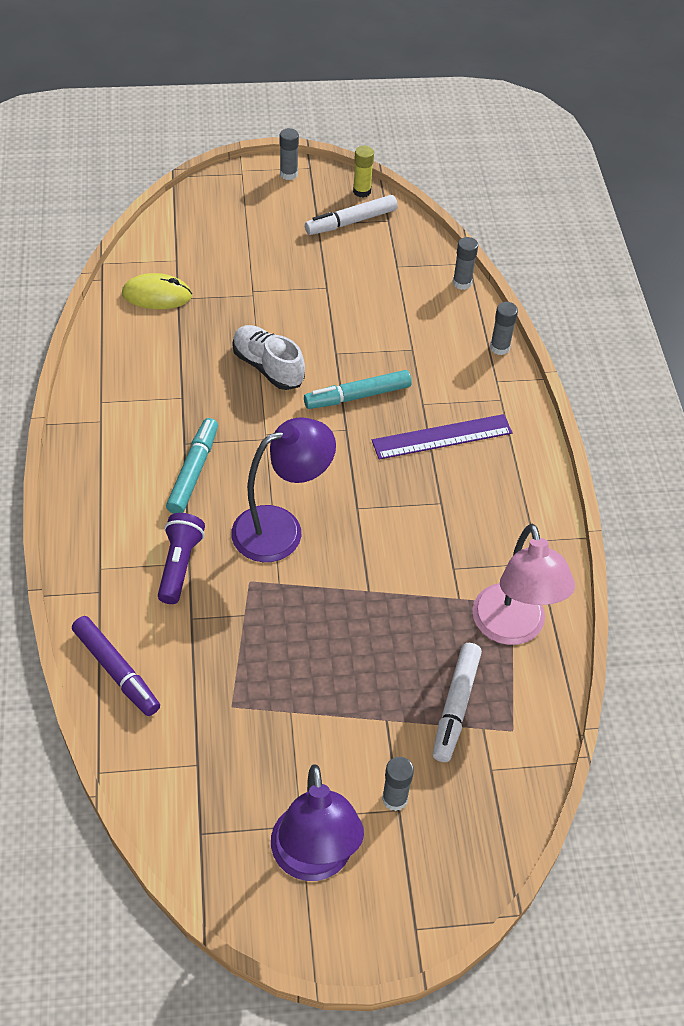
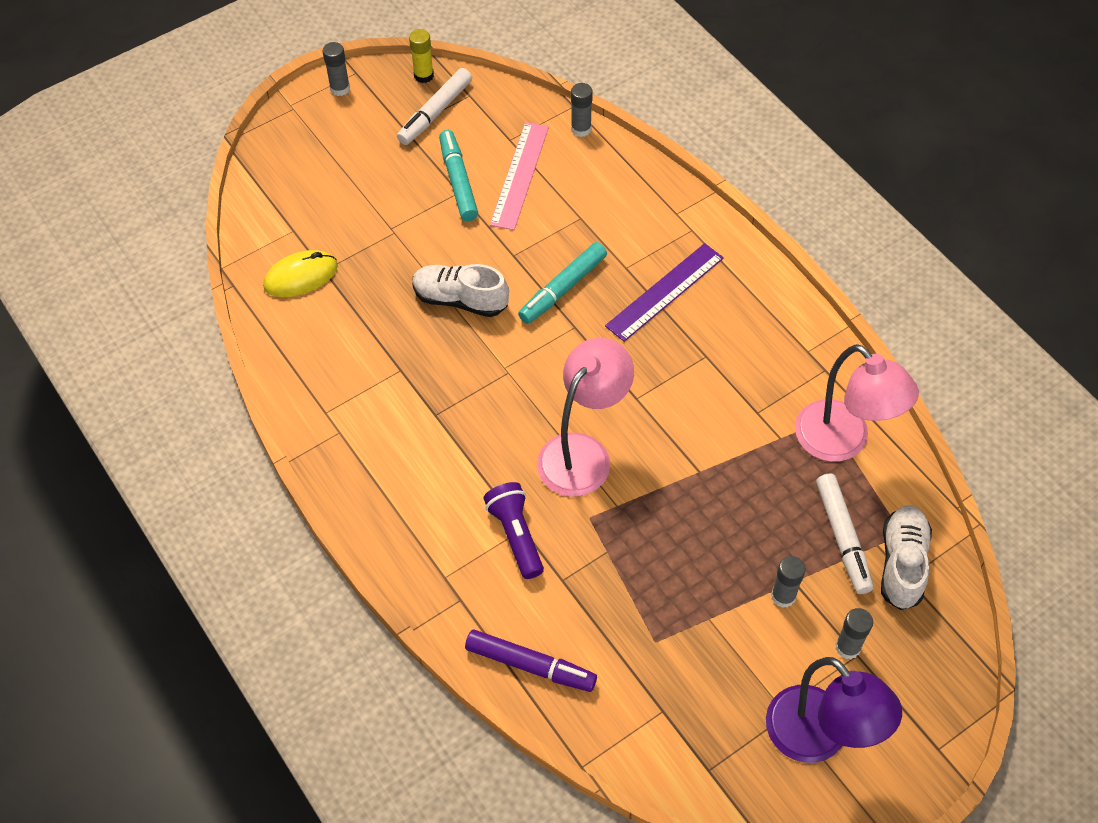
camera: 25 degrees left, 5 degrees up
(193, 471) = (464, 438): turquoise marker -> turquoise marker (458, 181)
(281, 528) = (583, 453): purple lamp -> pink lamp
(385, 296) = (520, 175): none -> pink ruler
(494, 755) = (902, 564): none -> white shoe
(499, 347) = (657, 179): grey glue stick -> grey glue stick (783, 596)

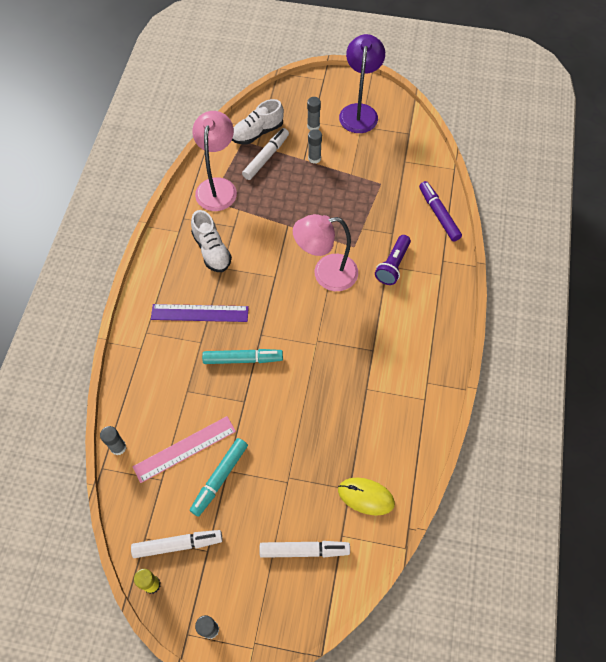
camera: 135 degrees left, 5 degrees up
(317, 193) = (304, 550): none -> white marker
(460, 300) = (298, 400): white shoe -> white shoe (212, 250)

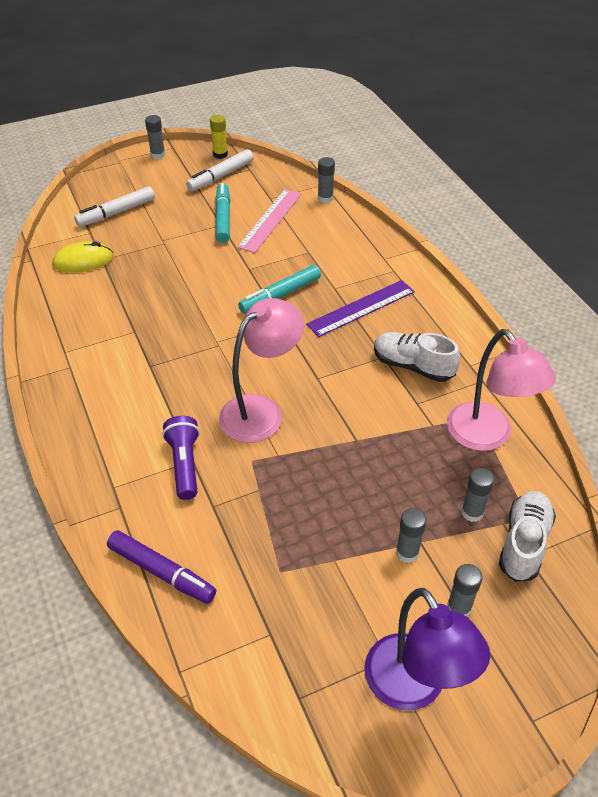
camera: 145 degrees right, 15 degrees down
(266, 157) = (472, 512): white marker -> grey glue stick

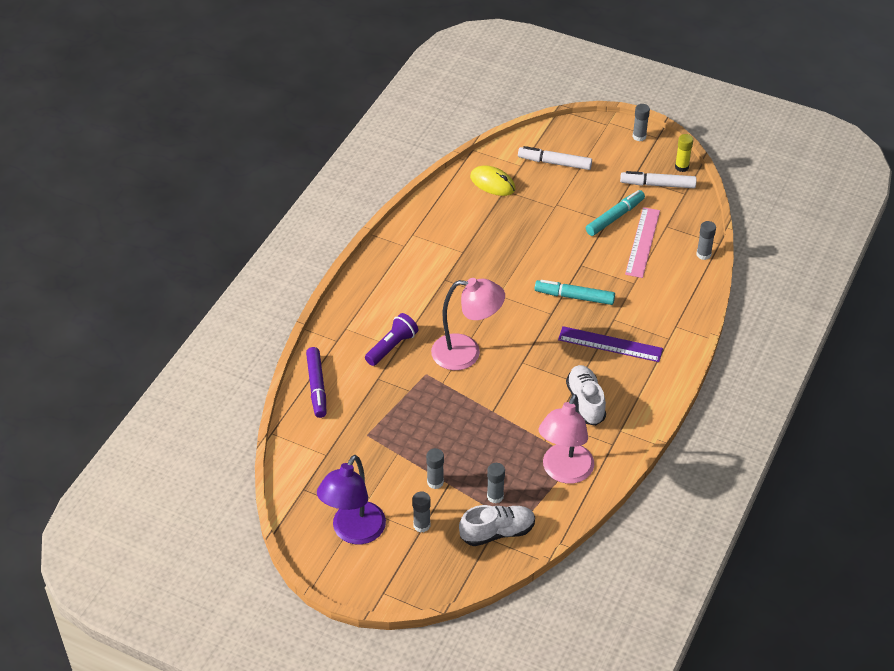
camera: 50 degrees right, 0 degrees up
(270, 220) = (643, 242): pink ruler -> pink ruler turned 60 degrees counterclockwise

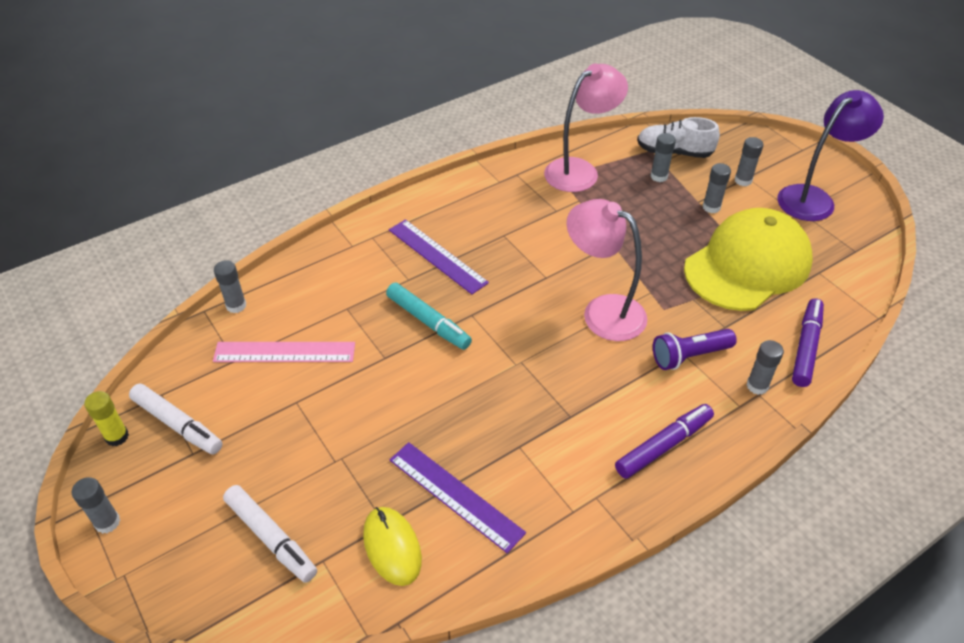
camera: 150 degrees left, 0 degrees up
(340, 345) = (757, 386): none -> grey glue stick
(381, 286) = (664, 446): none -> purple marker
(382, 437) = (747, 265): none -> yellow cap
(479, 216) = (455, 495): none -> purple ruler
(585, 402) = (511, 215): white shoe -> none
(615, 217) = (281, 402): turquoise marker -> none
(643, 242) = (284, 352): pink ruler -> pink ruler turned 45 degrees clockwise

